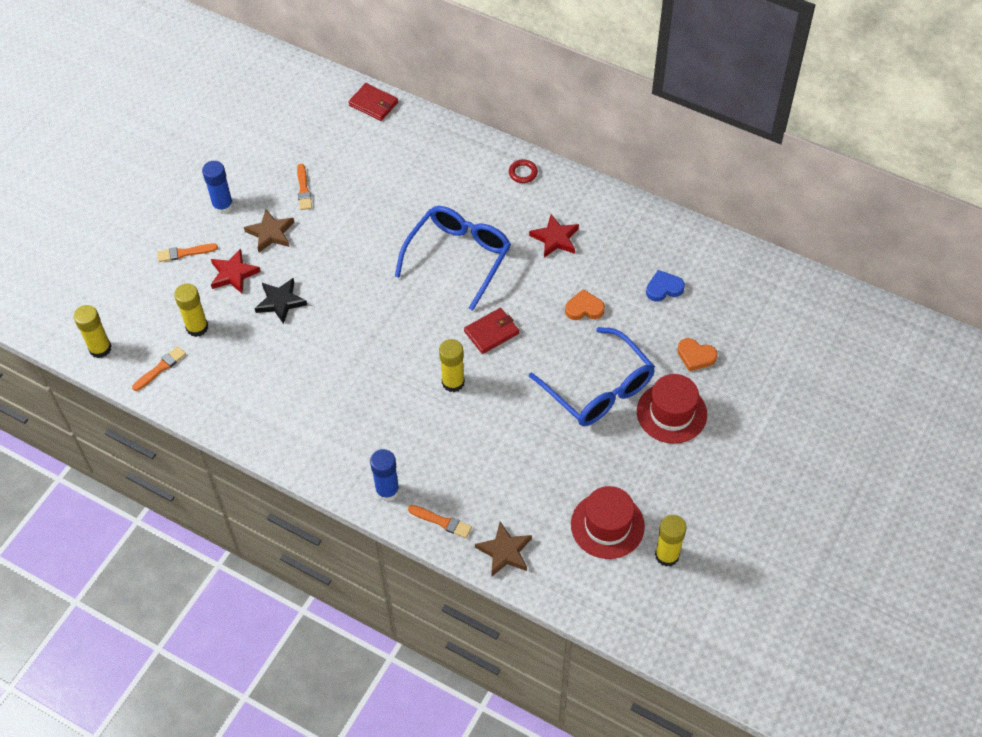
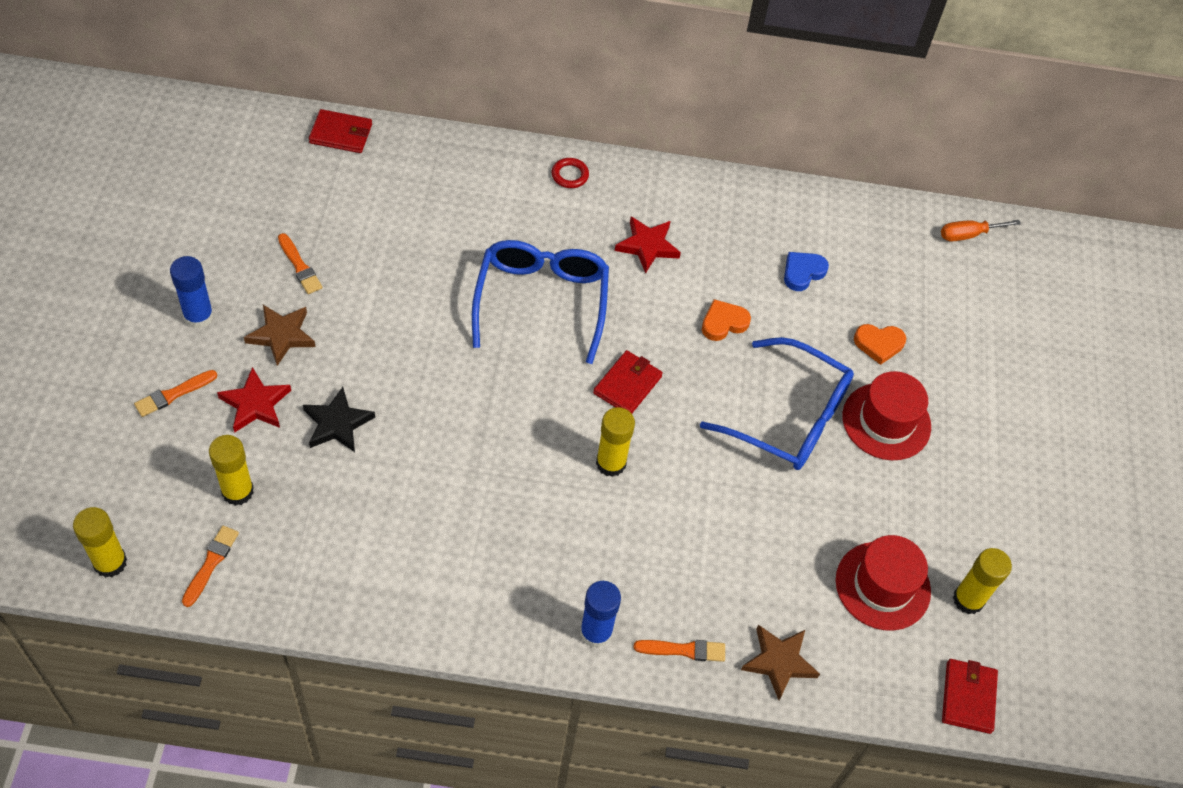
camera: 30 degrees left, 0 degrees up
(630, 620) = (968, 697): none -> red wallet
(812, 295) = (968, 235): none -> orange screwdriver

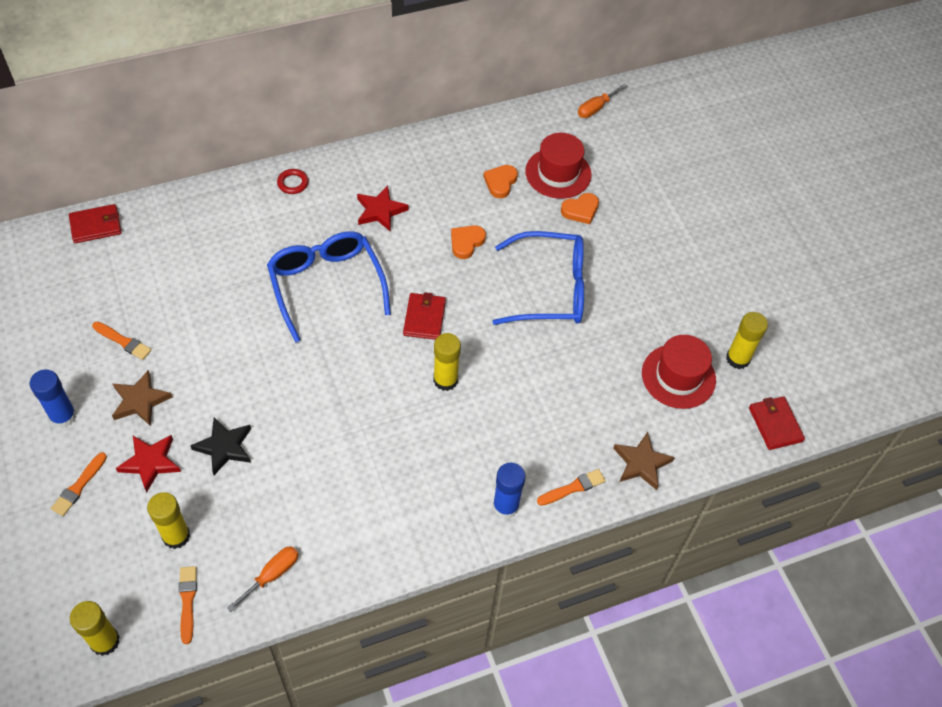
camera: 25 degrees left, 0 degrees up
(308, 580) = (272, 575): none -> orange screwdriver
(803, 272) = (500, 182): blue heart -> orange heart
(886, 421) = (616, 262): red hat -> red hat (558, 173)

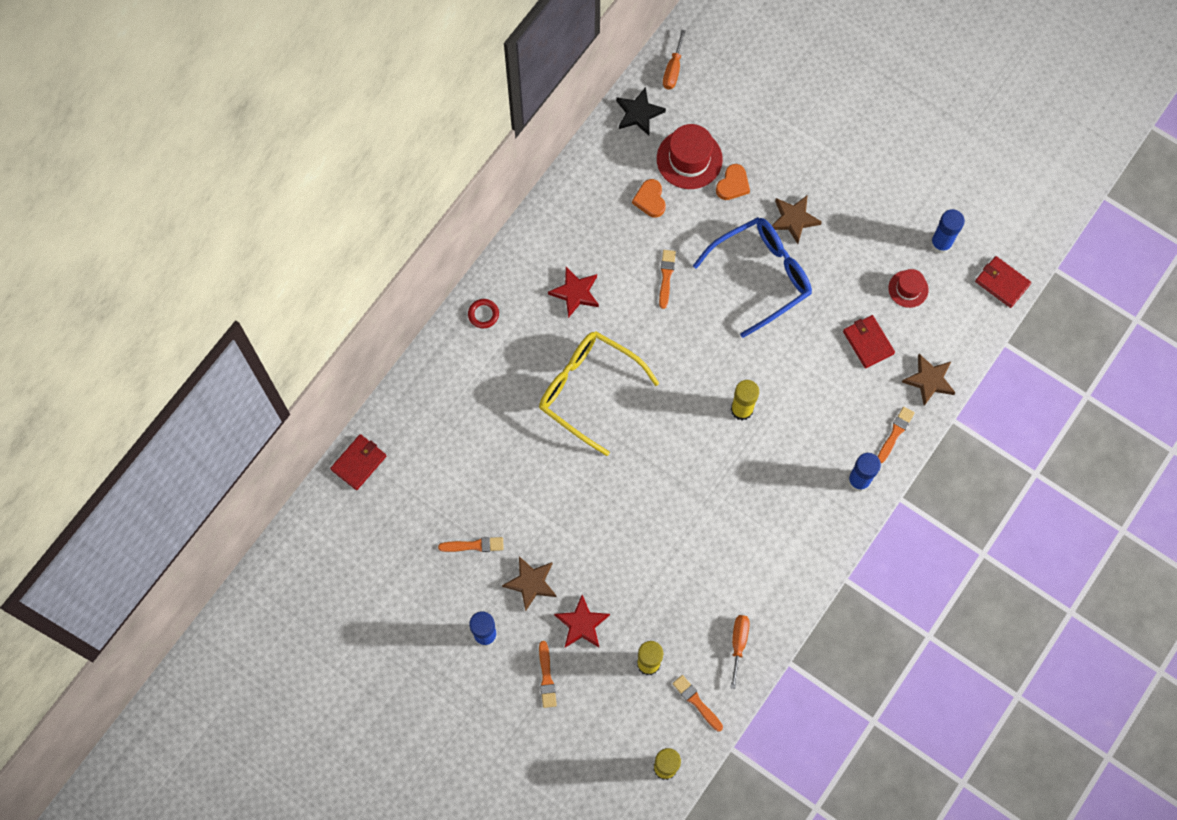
camera: 30 degrees left, 15 degrees up
(224, 447) = (625, 575): black star -> black star (639, 113)
(326, 286) = (589, 391): blue glasses -> yellow glasses
(424, 318) = (686, 367): red wallet -> red wallet (868, 342)
(466, 243) = (666, 277): orange heart -> orange brush
(613, 264) = (793, 219): none -> brown star
(678, 376) = (908, 289): red hat -> red hat, size x0.59
(737, 358) = (941, 243): yellow glue stick -> blue glue stick

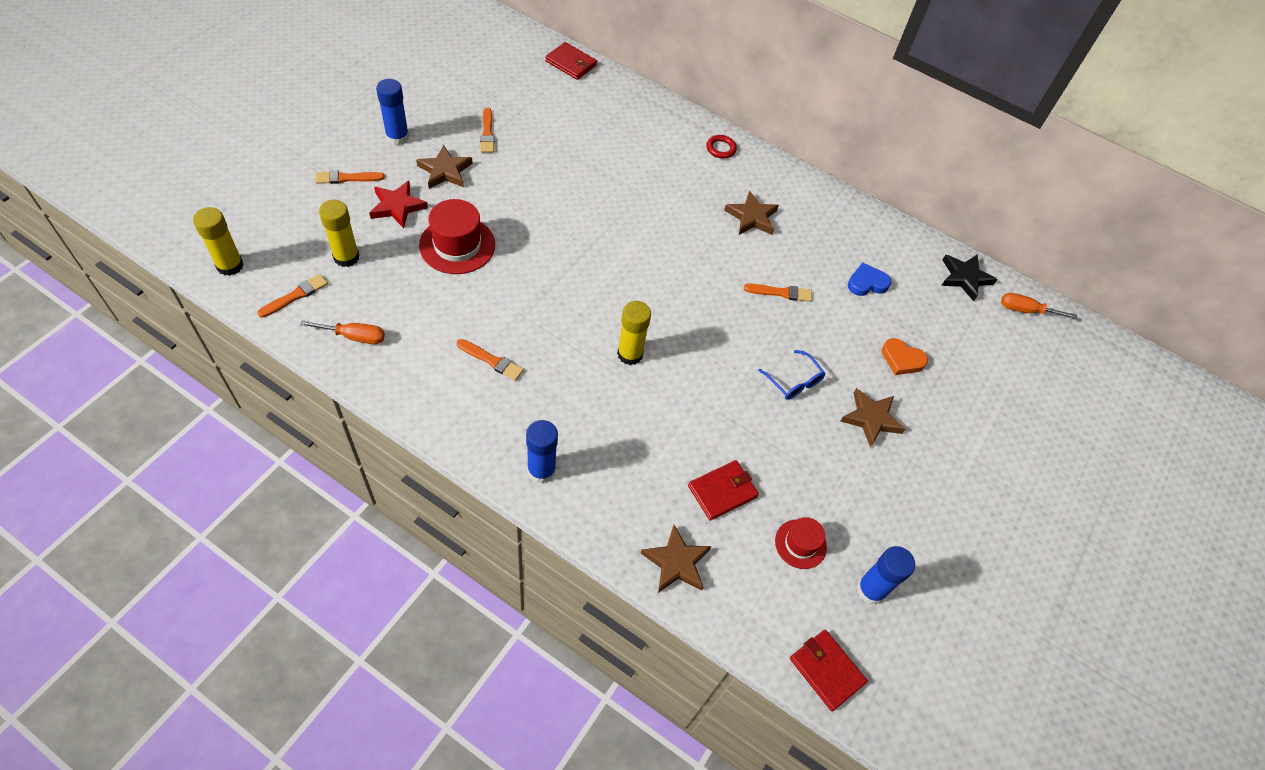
camera: 80 degrees right, 15 degrees down
(575, 293) = (751, 217): red star -> brown star
(589, 391) = (646, 223): yellow glasses -> none
(650, 200) = (867, 283): orange heart -> blue heart
(689, 159) = (923, 320): red hat -> red hat (457, 245)
(761, 276) = (794, 381): blue glasses -> blue glasses, size x0.46
(895, 433) = (603, 516): orange brush -> orange brush (491, 360)
(1002, 283) = (826, 670): red wallet -> red wallet turned 75 degrees counterclockwise

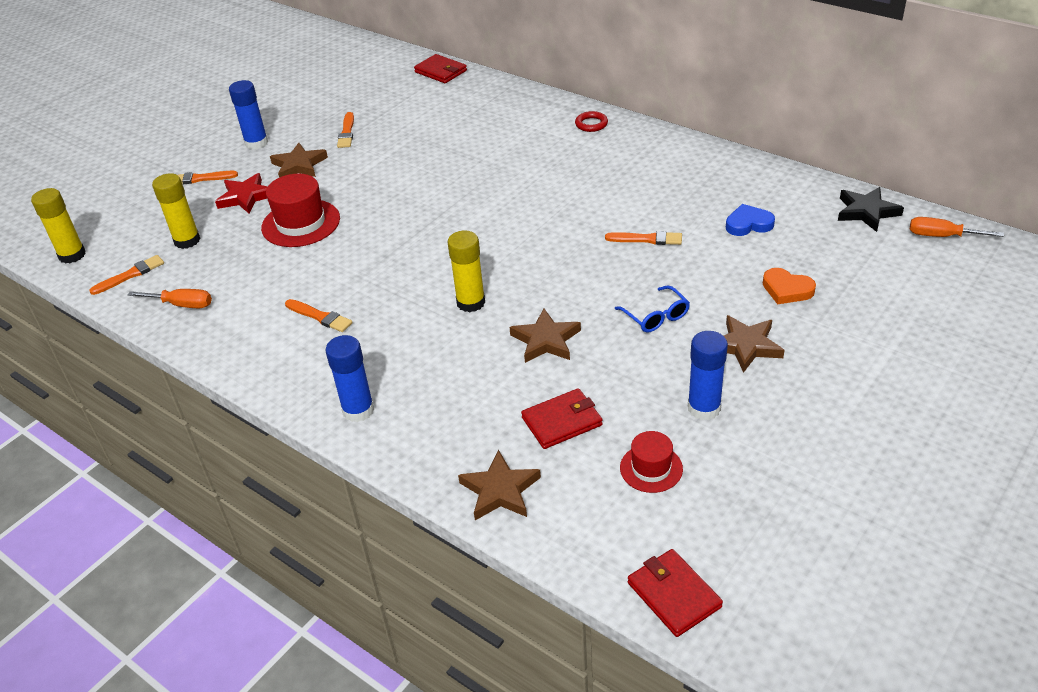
camera: 15 degrees right, 15 degrees down
(751, 217) = (620, 177): brown star -> brown star (546, 340)
(871, 590) = (735, 511): blue glue stick -> blue glue stick (704, 408)

